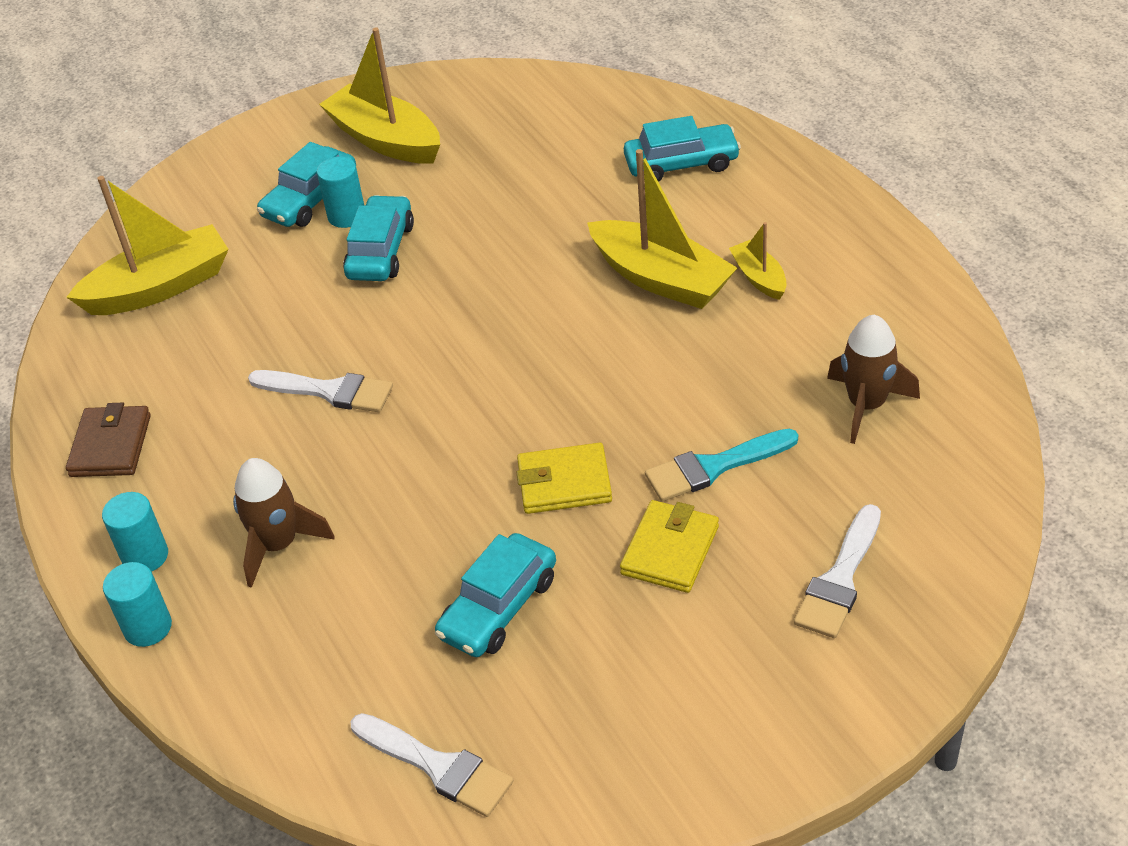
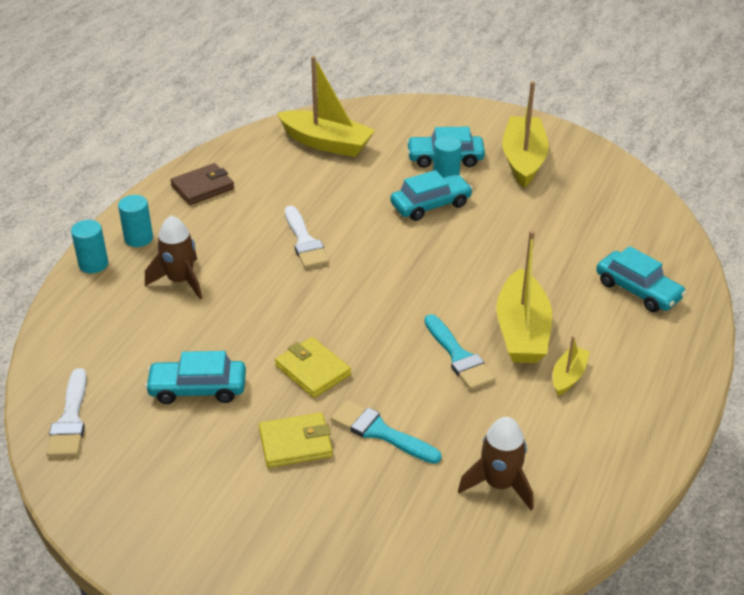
camera: 50 degrees right, 5 degrees down
(654, 347) = (458, 357): none -> turquoise brush
(840, 579) = (333, 538): white brush -> none

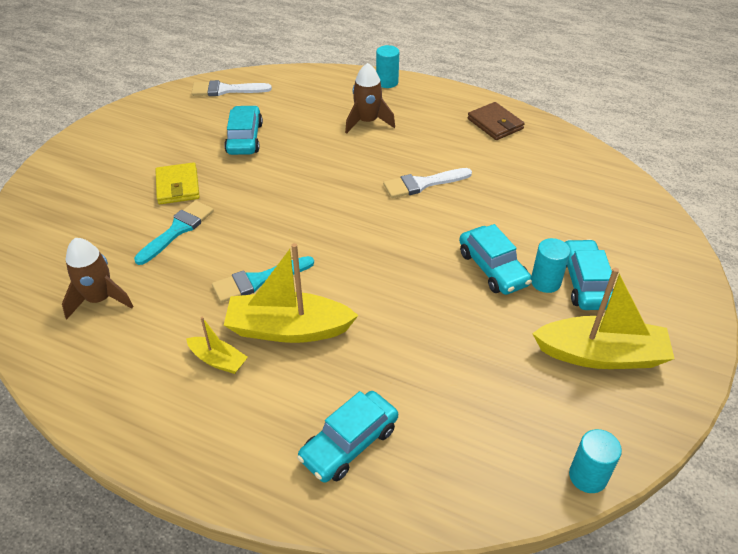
camera: 90 degrees right, 5 degrees up
(138, 238) = (420, 98): turquoise cylinder -> turquoise cylinder (587, 476)
(313, 370) = (255, 193): yellow wallet -> none
(326, 143) = (587, 194): yellow boat -> none

